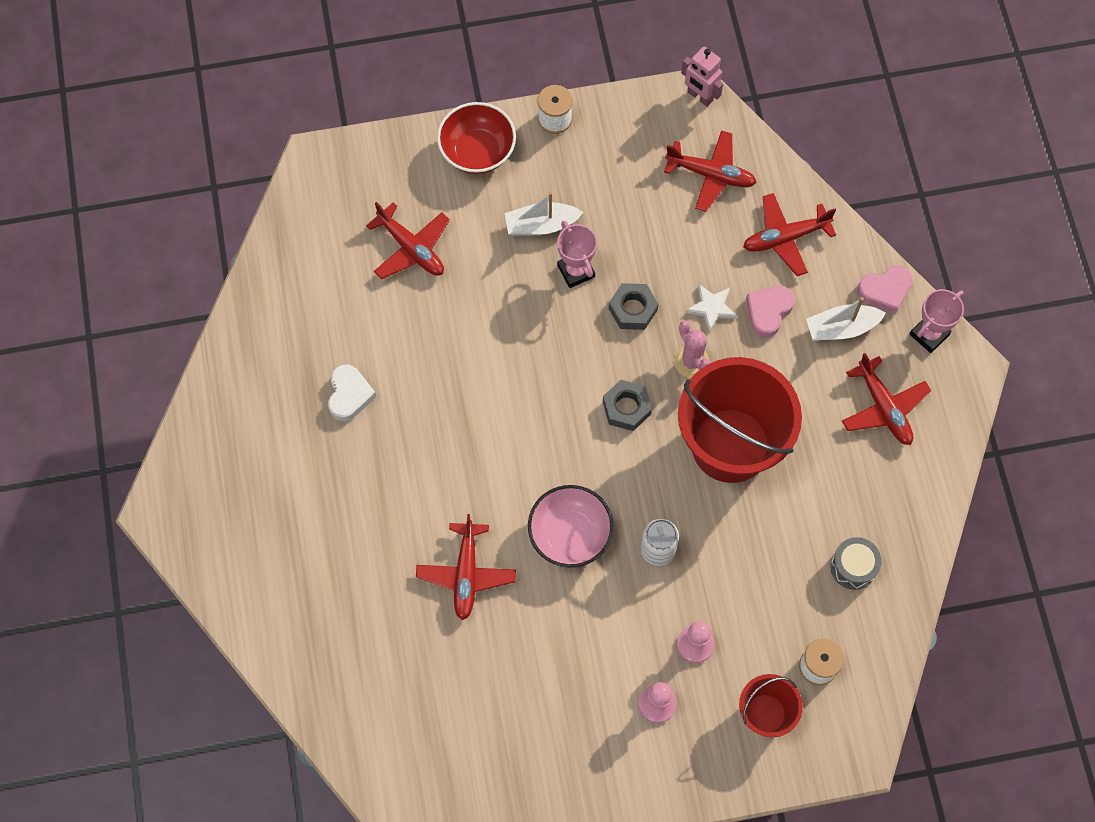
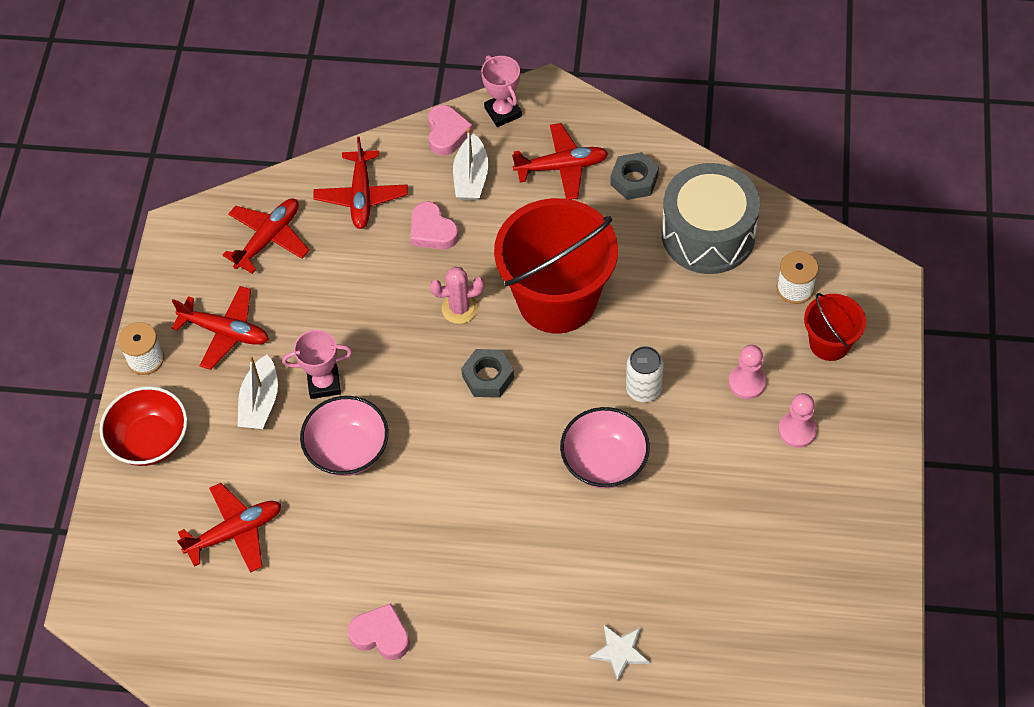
camera: 70 degrees left, 10 degrees down
(349, 395) = (381, 635): white heart -> pink heart
(466, 574) = (617, 568): red plane -> red plane (225, 332)
(516, 312) = (348, 450): none -> pink bowl
(633, 309) = (385, 344): grey nut -> grey nut (634, 180)
(699, 96) = (180, 225): pink robot -> none
(711, 308) = (410, 276): white star -> white star (620, 652)
(853, 567) = (708, 234): grey drum -> grey drum, size x2.10

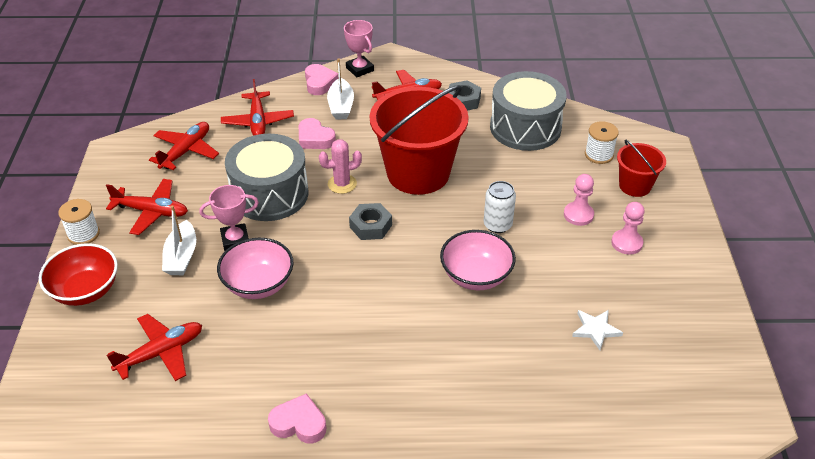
camera: 10 degrees left, 15 degrees down
(369, 317) = (270, 194): none -> grey drum
(620, 652) = (518, 417): white star -> white star (595, 330)

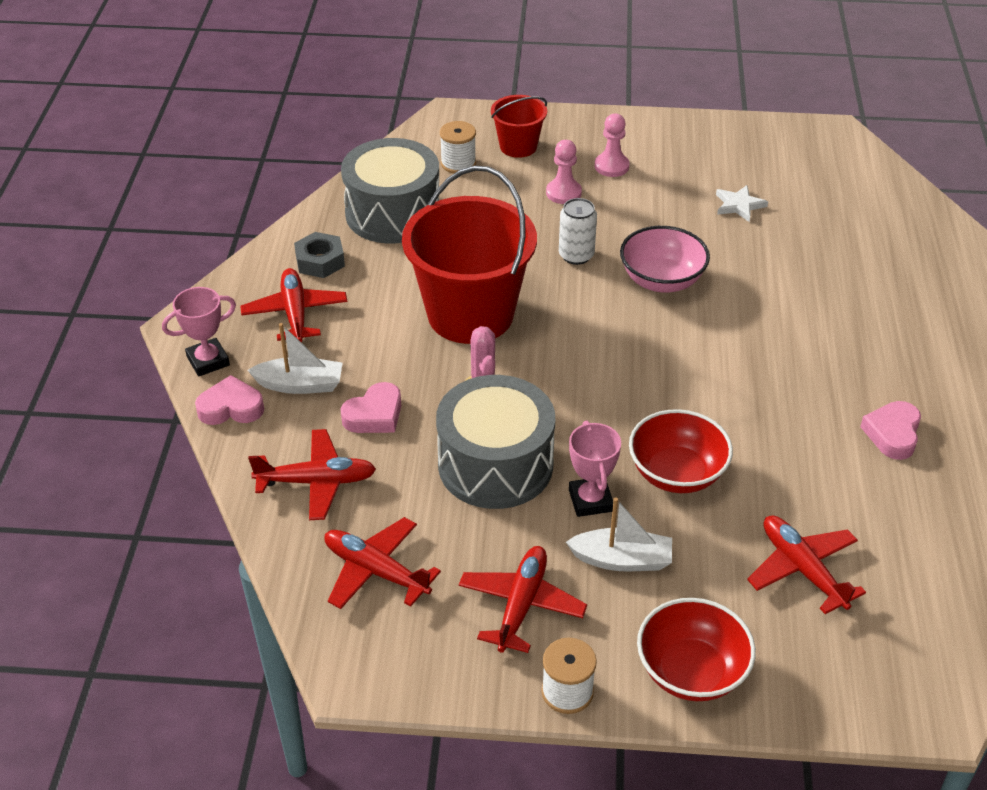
camera: 85 degrees left, 0 degrees up
(258, 284) = (676, 473): pink bowl -> red bowl
(370, 226) = (571, 363): grey nut -> none

